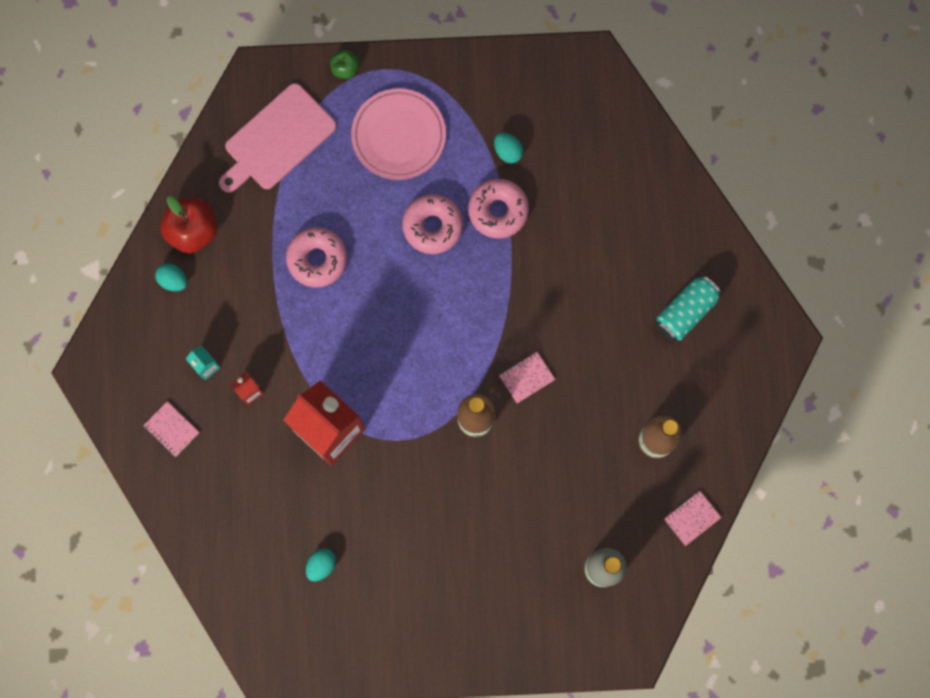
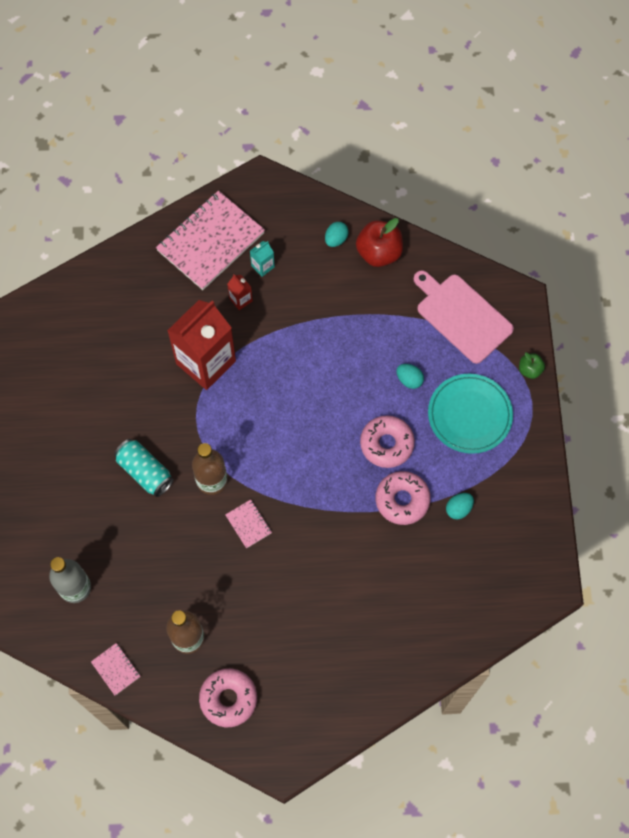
camera: 90 degrees right, 10 degrees down
(171, 429) = (210, 242): pink notebook -> pink notebook, size x2.36
(317, 259) = (355, 350): pink donut -> pink donut (228, 699)
(321, 565) = (93, 357): turquoise egg -> turquoise egg (409, 380)
(398, 136) = (469, 415): pink plate -> turquoise plate
(685, 312) = (308, 668): turquoise can -> turquoise can (145, 472)

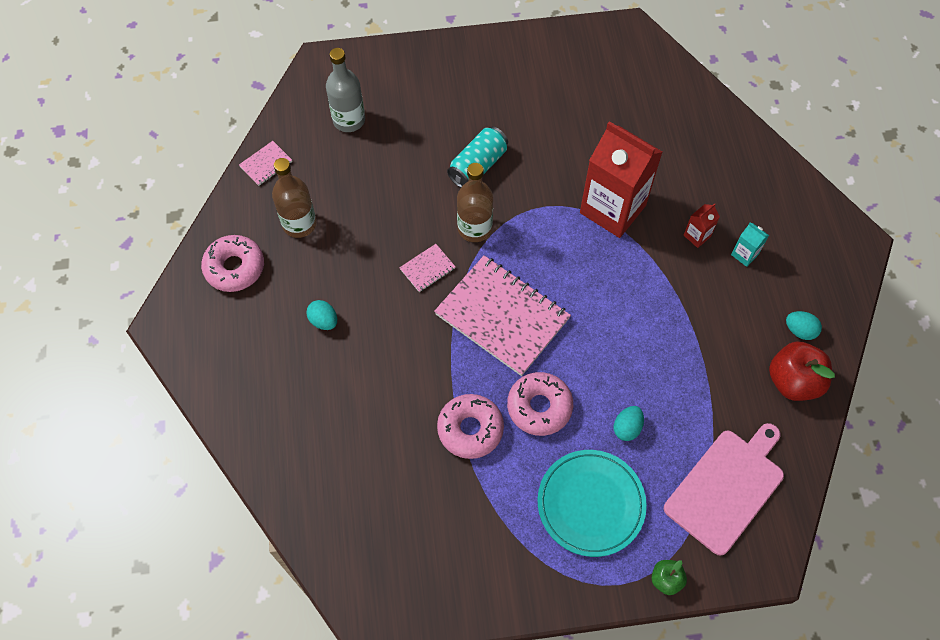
camera: 85 degrees right, 5 degrees down
(210, 242) = (763, 199): pink notebook -> pink notebook (502, 316)
(458, 509) = (465, 496): turquoise egg -> turquoise egg (324, 321)

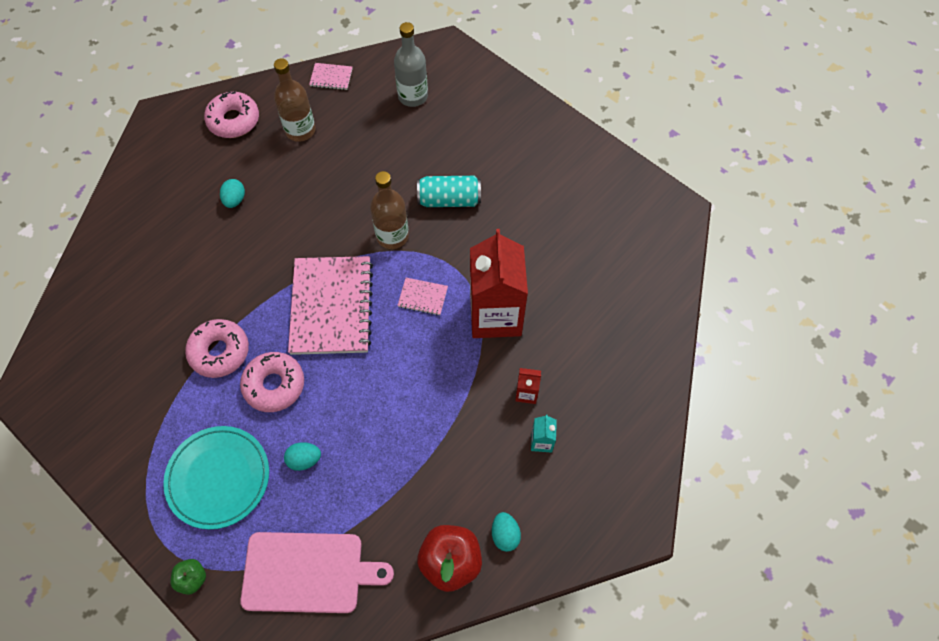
camera: 50 degrees right, 0 degrees up
(427, 269) = (331, 231): pink notebook -> pink notebook (423, 297)

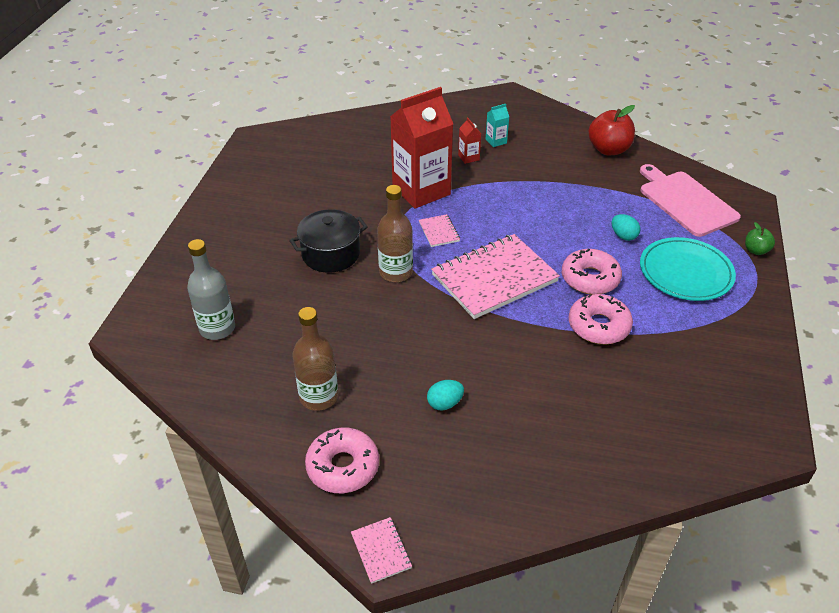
camera: 120 degrees left, 20 degrees down
(331, 77) = (225, 408): pink notebook -> pink notebook (381, 551)
(449, 200) = (331, 254): turquoise can -> black pot
(505, 535) = (569, 136): turquoise egg -> none

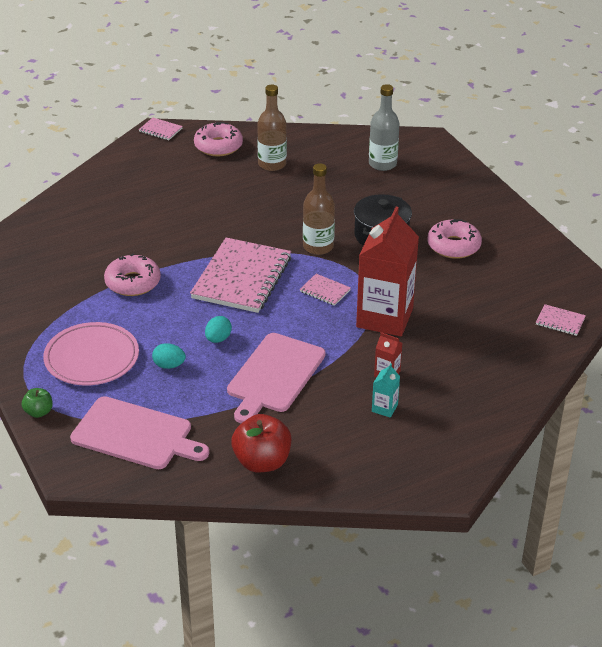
camera: 140 degrees right, 5 degrees down
(310, 133) = (560, 321): none -> pink notebook
(445, 403) = (194, 194): turquoise egg -> turquoise egg (218, 339)
(548, 192) = (274, 375): none -> pink cutting board
(590, 278) = (167, 314): pink donut -> pink donut (453, 246)
(685, 272) = (92, 358): turquoise plate -> pink plate

